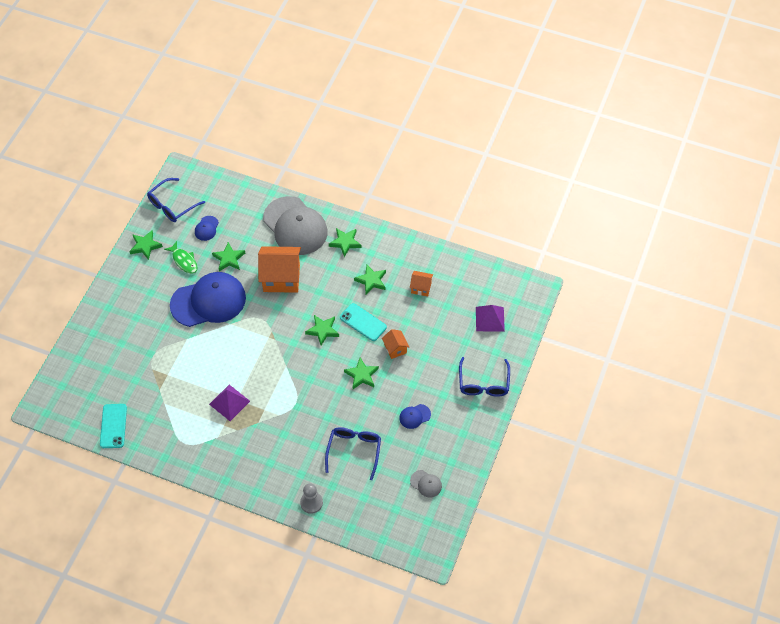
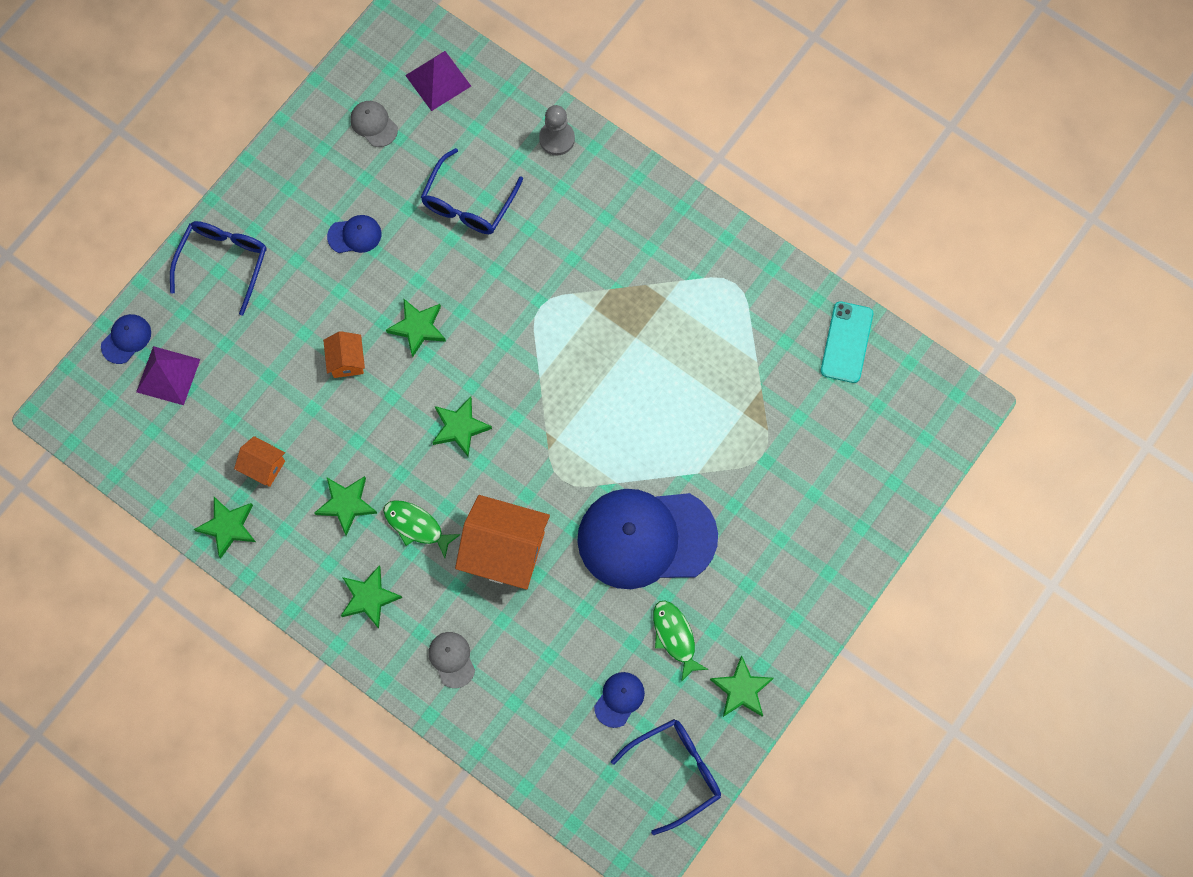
camera: 165 degrees left, 15 degrees up
(229, 259) = (591, 619): green star -> green star (228, 527)
(229, 402) = (648, 335): purple pyramid -> purple pyramid (438, 80)
(295, 226) = (452, 659): grey cap -> grey cap, size x0.41
(331, 279) = (416, 526): none -> green fish
(363, 322) = (386, 425): turquoise phone -> none
(520, 331) = (126, 339): none -> blue cap

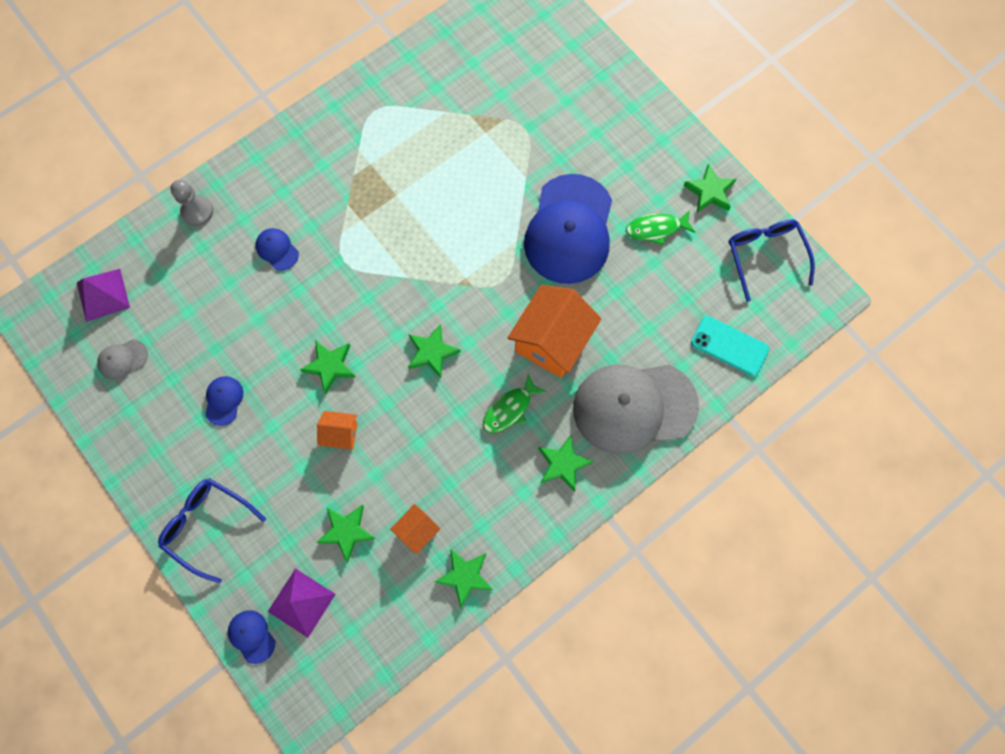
camera: 75 degrees left, 0 degrees up
(346, 504) = (473, 464): green star -> green star (347, 531)
(452, 659) = (634, 407): grey cap -> grey cap, size x2.47
(468, 203) = (229, 297): blue glasses -> none
(619, 699) = (697, 283): blue cap -> blue cap (277, 249)
(846, 342) = (450, 45): turquoise phone -> turquoise phone (729, 346)

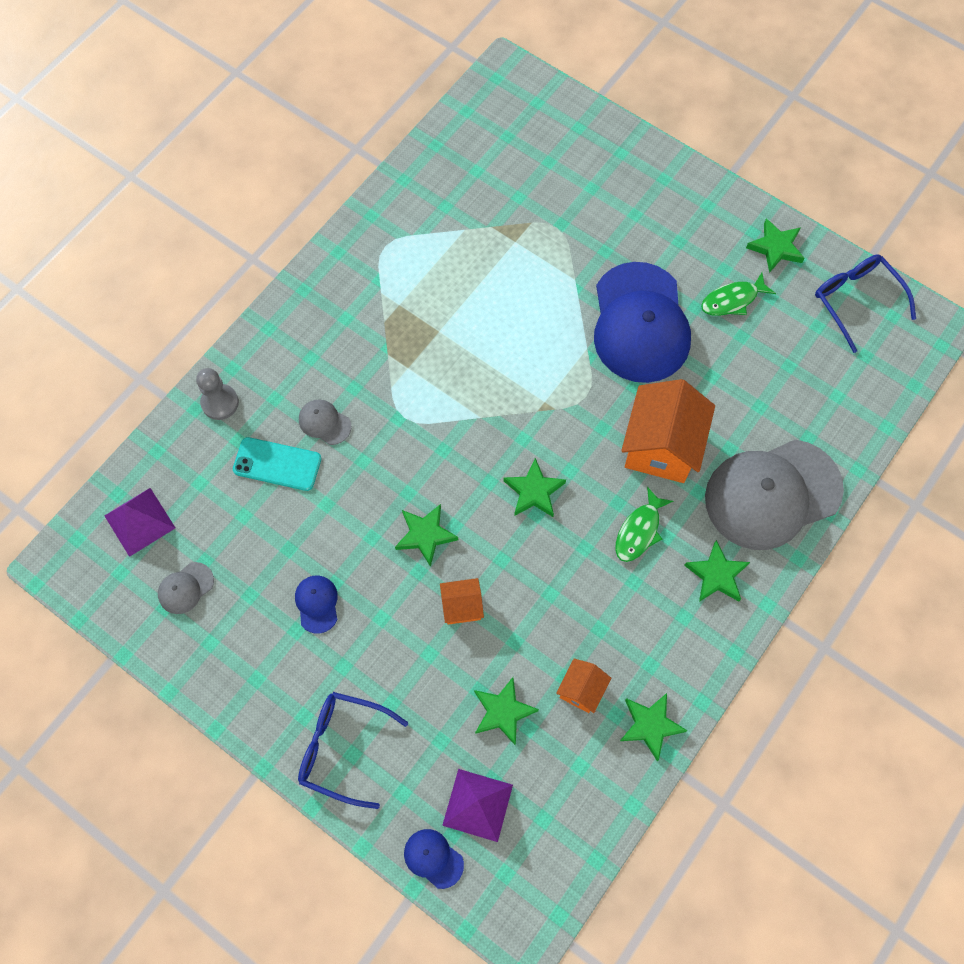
camera: 15 degrees left, 5 degrees down
(277, 249) = (324, 422): blue cap -> grey cap
(729, 346) = (851, 404): turquoise phone -> turquoise phone (277, 464)

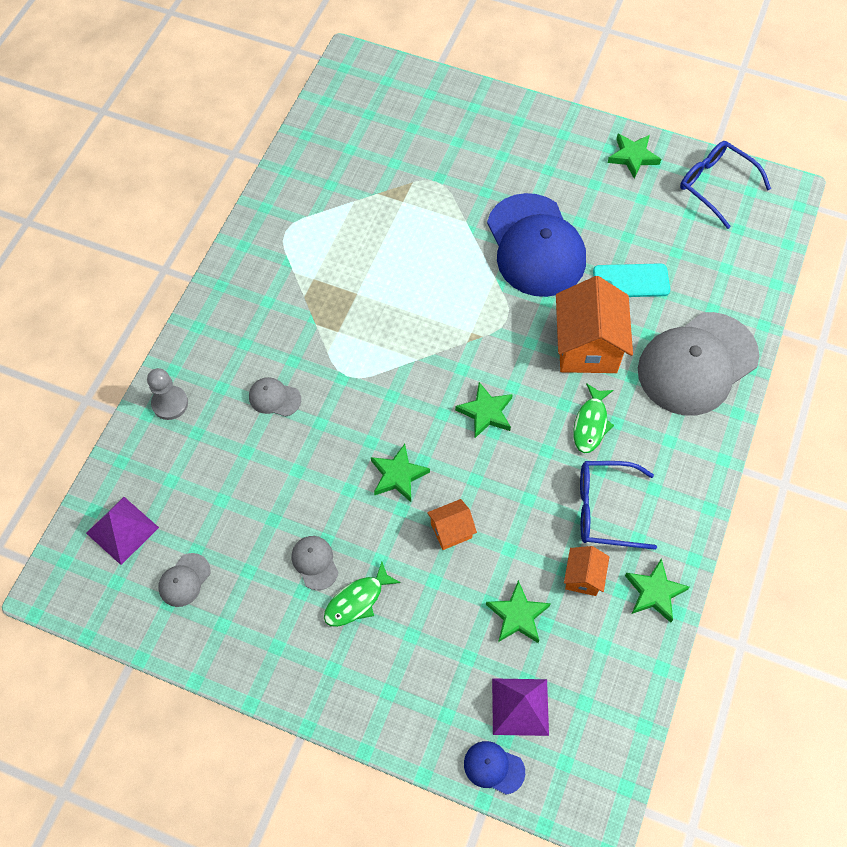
camera: 15 degrees left, 5 degrees down
(277, 464) = (240, 446): turquoise phone -> turquoise phone (631, 281)
(317, 604) = (315, 562): blue cap -> grey cap
(342, 748) = (378, 688): blue glasses -> blue glasses (605, 509)
(716, 575) = (671, 445): green star -> none
(732, 300) = (610, 208): green fish -> green fish (357, 600)

